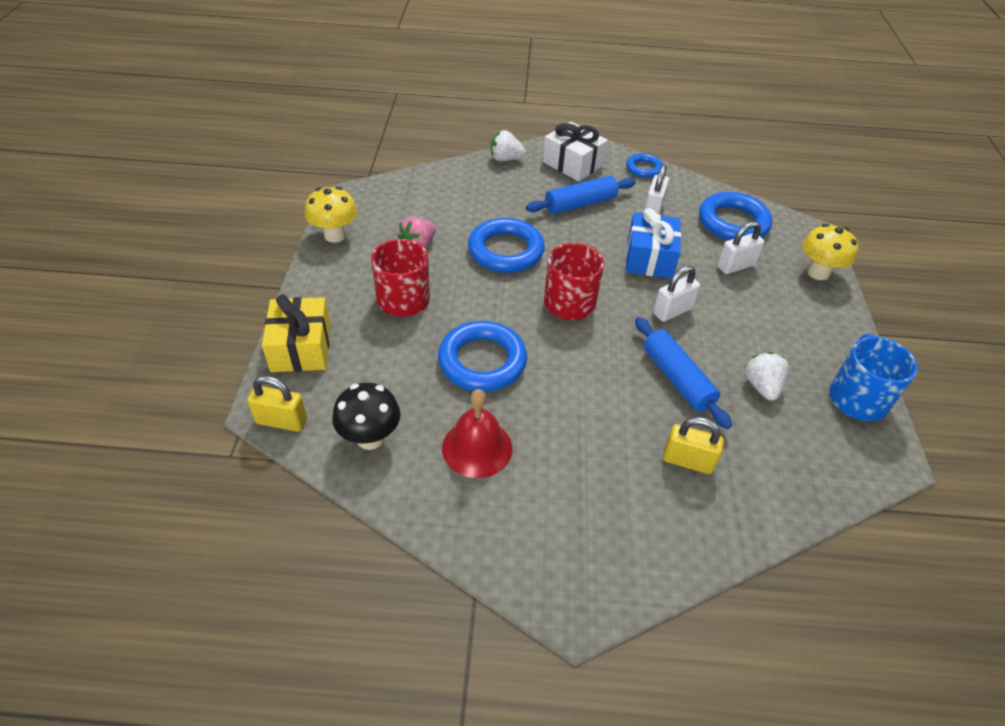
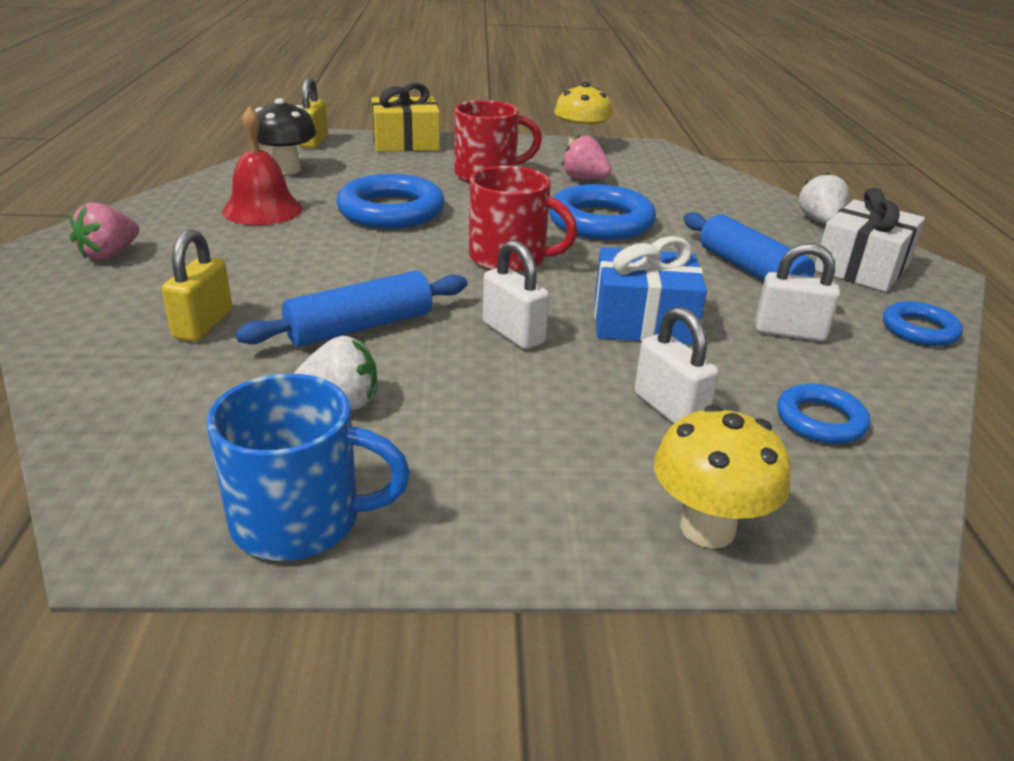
camera: 85 degrees right, 15 degrees down
(578, 547) = (109, 254): none -> pink strawberry
(733, 222) = (820, 420): blue ring -> blue ring, size x0.56

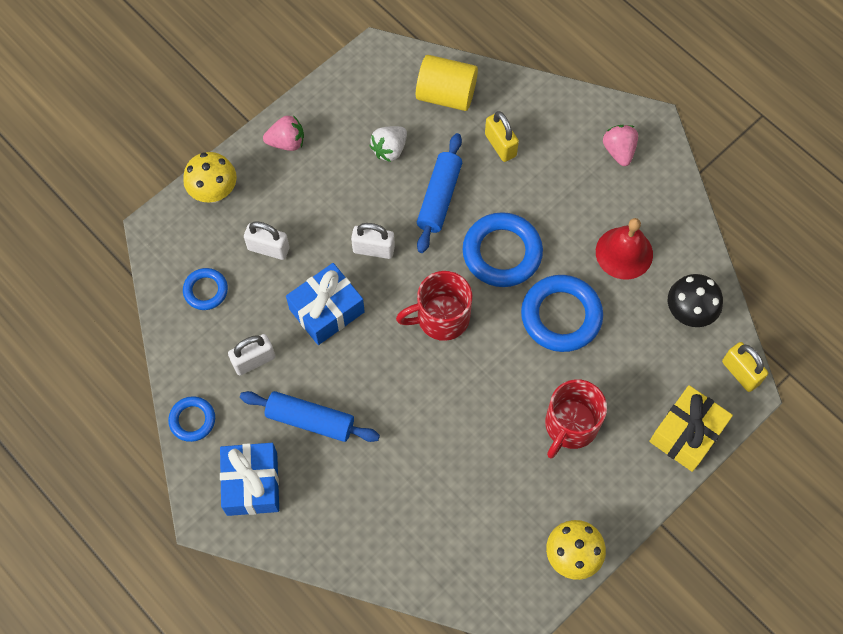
camera: 140 degrees right, 35 degrees up
(154, 409) = (446, 94): none -> yellow cylinder
(301, 520) = (339, 96): blue mug -> none
(584, 179) = (507, 481): pink strawberry -> pink strawberry (287, 142)
(600, 221) = (437, 414): blue ring -> blue ring (502, 253)
(819, 221) = (310, 547): white strawberry -> none
(861, 267) = (252, 484): white gift -> blue gift

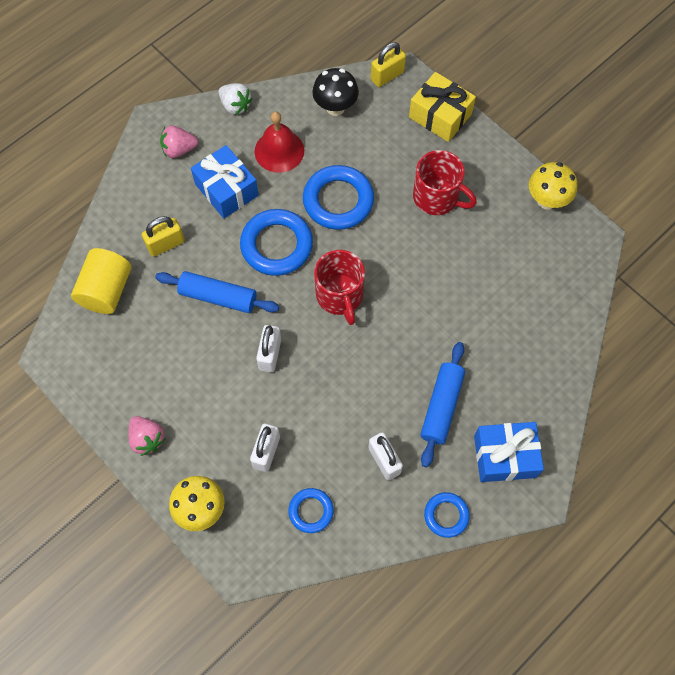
camera: 90 degrees left, 0 degrees up
(287, 142) = (147, 439): pink strawberry -> pink strawberry turned 150 degrees clockwise
(326, 310) = (332, 395): blue gift -> blue gift (226, 190)
(389, 149) = (163, 341): white strawberry -> white strawberry (235, 106)

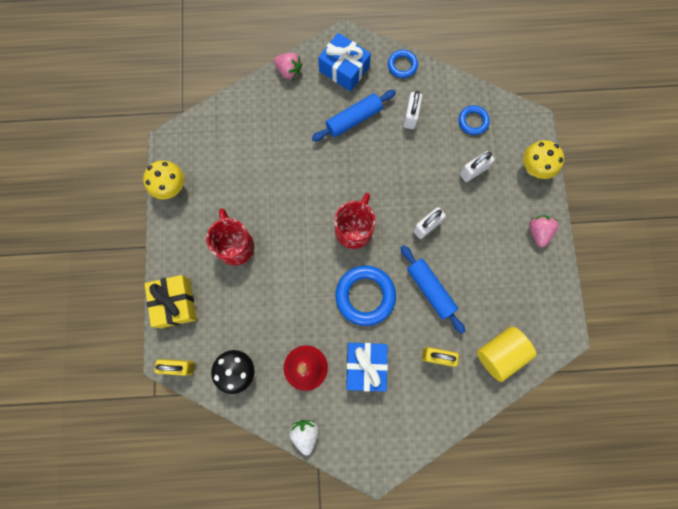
camera: 140 degrees left, 10 degrees up
(179, 149) = (374, 429): pink strawberry -> pink strawberry (289, 71)
(338, 201) = (299, 295): blue ring -> none

